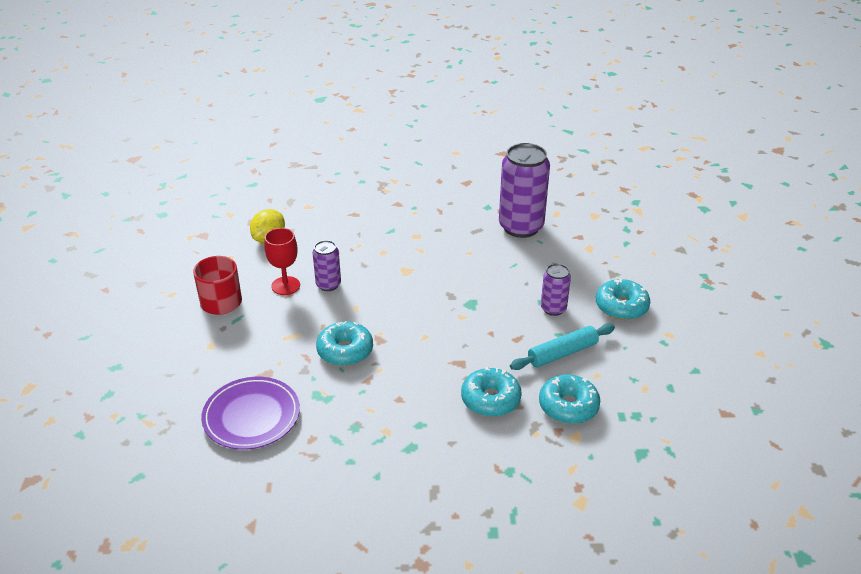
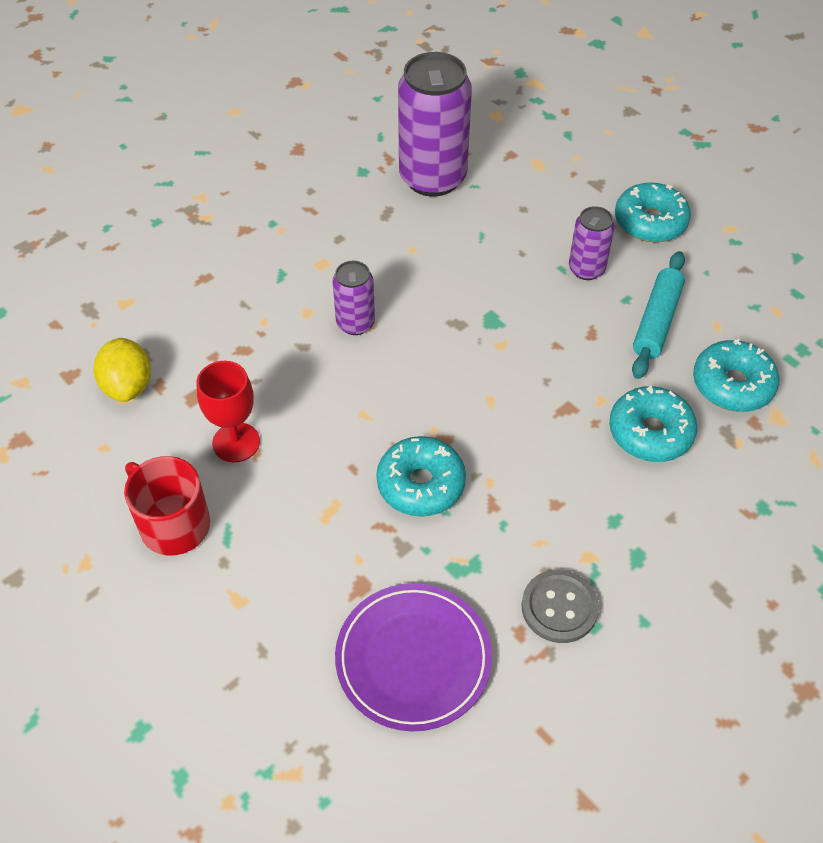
camera: 40 degrees left, 15 degrees up
(328, 285) = (291, 404): purple can -> purple can (355, 323)
(343, 442) = (559, 607): none -> grey button

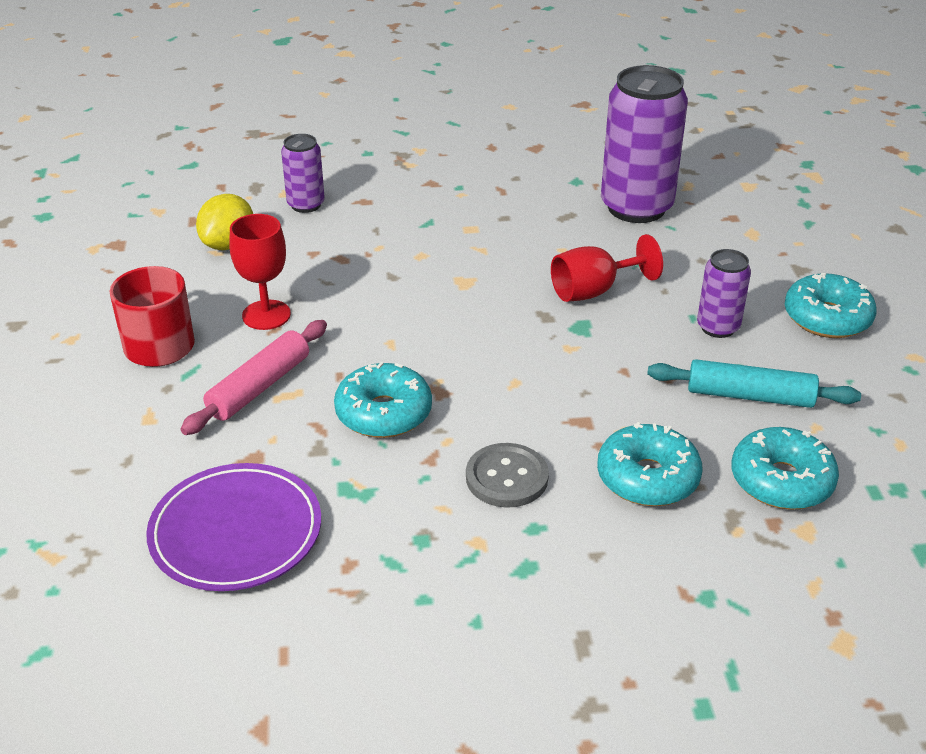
camera: 35 degrees right, 15 degrees down
(301, 516) = (259, 387): none -> pink rolling pin
(355, 323) = (453, 279): purple can -> purple can (306, 205)
(472, 280) = (594, 291): none -> red goblet
(559, 607) = (406, 566): grey button -> grey button (507, 477)
(656, 321) = (750, 396): turquoise rolling pin -> turquoise rolling pin turned 45 degrees clockwise

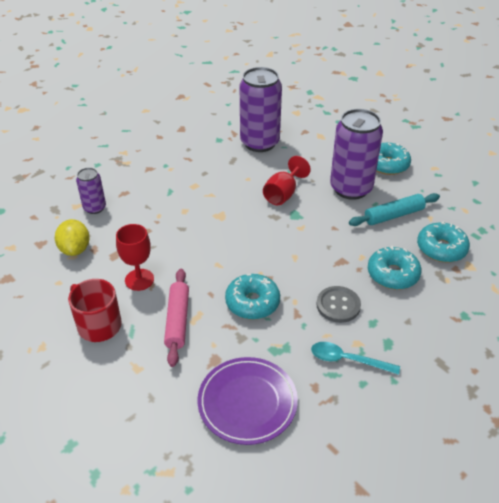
camera: 35 degrees left, 5 degrees up
(436, 556) = (347, 360): none -> turquoise spoon
(718, 327) = (351, 188): purple can -> purple can, size x1.94

